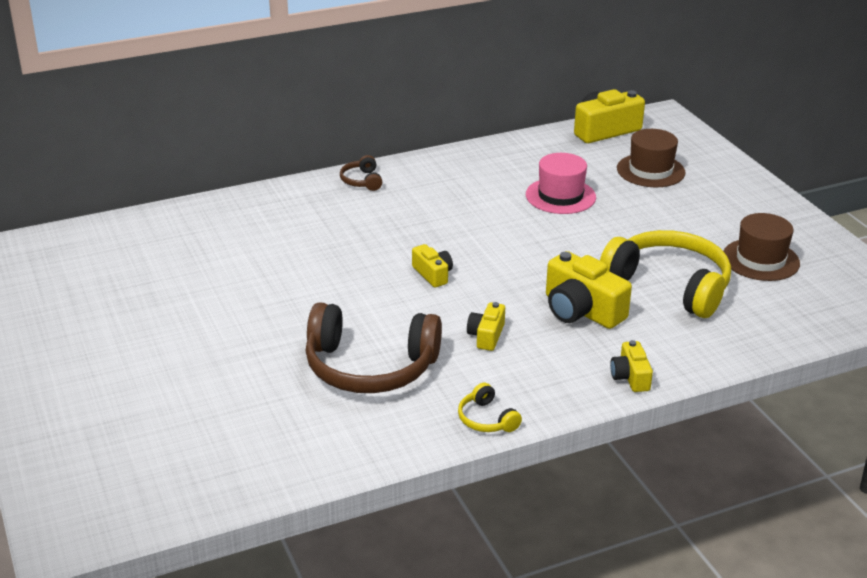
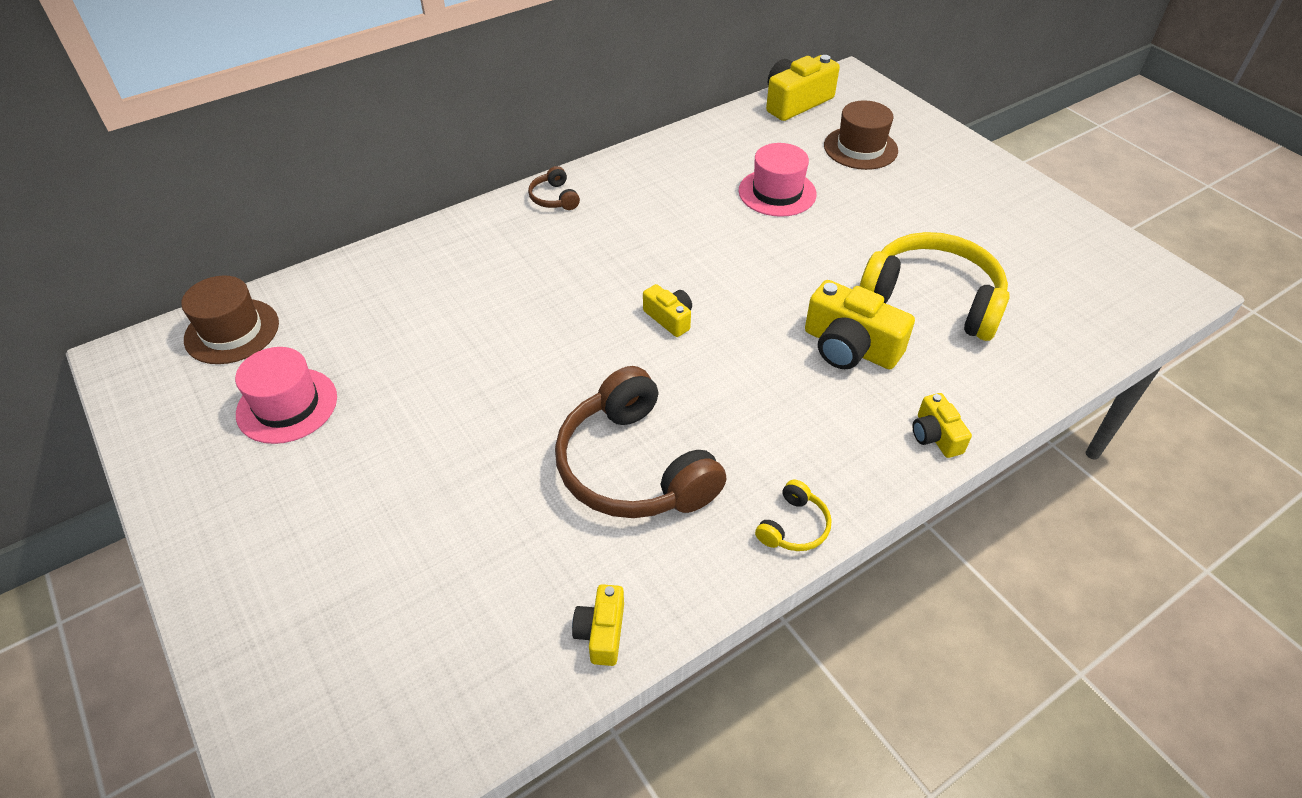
camera: 10 degrees left, 15 degrees up
(106, 296) = (287, 405): none -> pink hat
(370, 367) = (634, 467): brown headphones -> brown headphones turned 60 degrees clockwise
(486, 336) = (756, 399): yellow camera -> yellow camera (601, 632)
(486, 419) = (793, 526): yellow headphones -> yellow headphones turned 105 degrees counterclockwise
(760, 260) = (1015, 251): brown hat -> brown hat (232, 331)

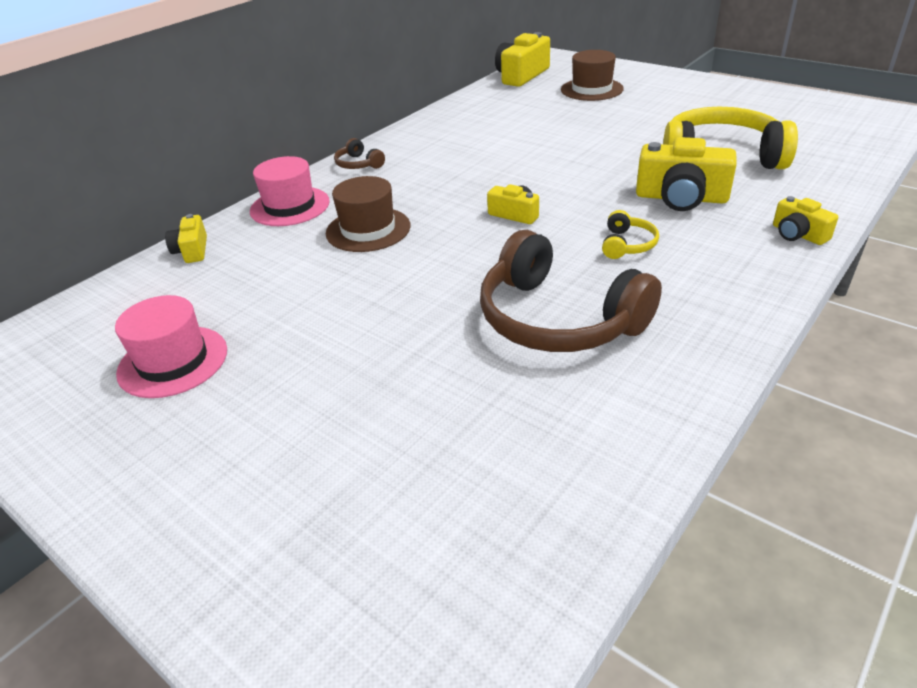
camera: 15 degrees left, 10 degrees down
(232, 331) = (83, 319): brown hat -> brown hat (368, 229)
(601, 632) = (622, 453): yellow camera -> yellow camera (192, 250)
(777, 192) = (546, 124): pink hat -> pink hat (290, 206)
(793, 526) = (735, 323): yellow headphones -> yellow headphones (627, 245)

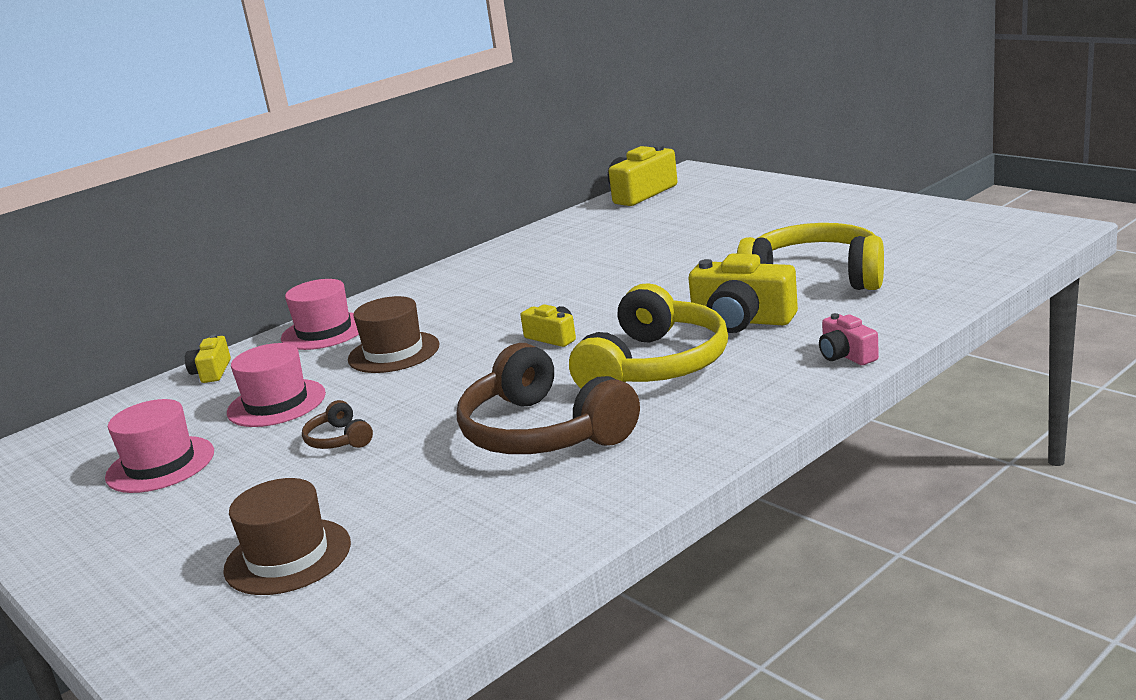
camera: 10 degrees right, 15 degrees down
(272, 286) = (276, 403): none -> pink hat
(358, 164) = (413, 290): brown headphones -> brown headphones (339, 439)
(591, 89) = (713, 208): brown hat -> brown hat (288, 556)
(627, 245) = (654, 365): yellow headphones -> yellow headphones, size x2.30
(798, 234) = (846, 355): yellow camera -> pink camera

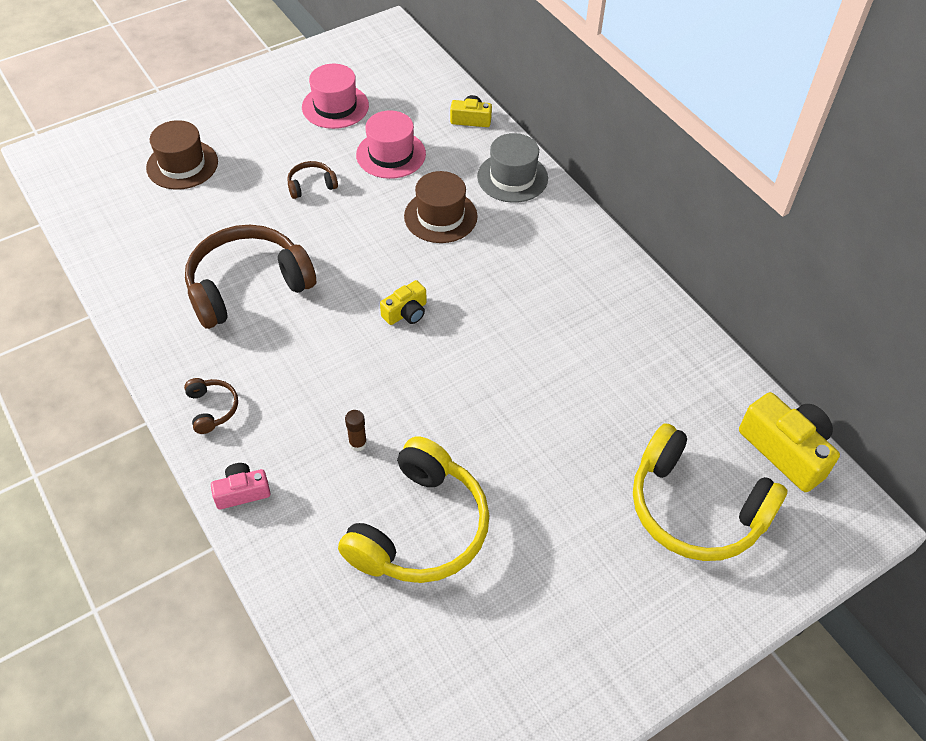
camera: 95 degrees right, 30 degrees up
(324, 331) = (512, 177): pink hat -> grey hat
(654, 365) = (309, 365): yellow headphones -> yellow headphones (695, 508)
(742, 320) = (358, 443): yellow camera -> brown glue stick
(751, 400) = (212, 409): none -> brown headphones

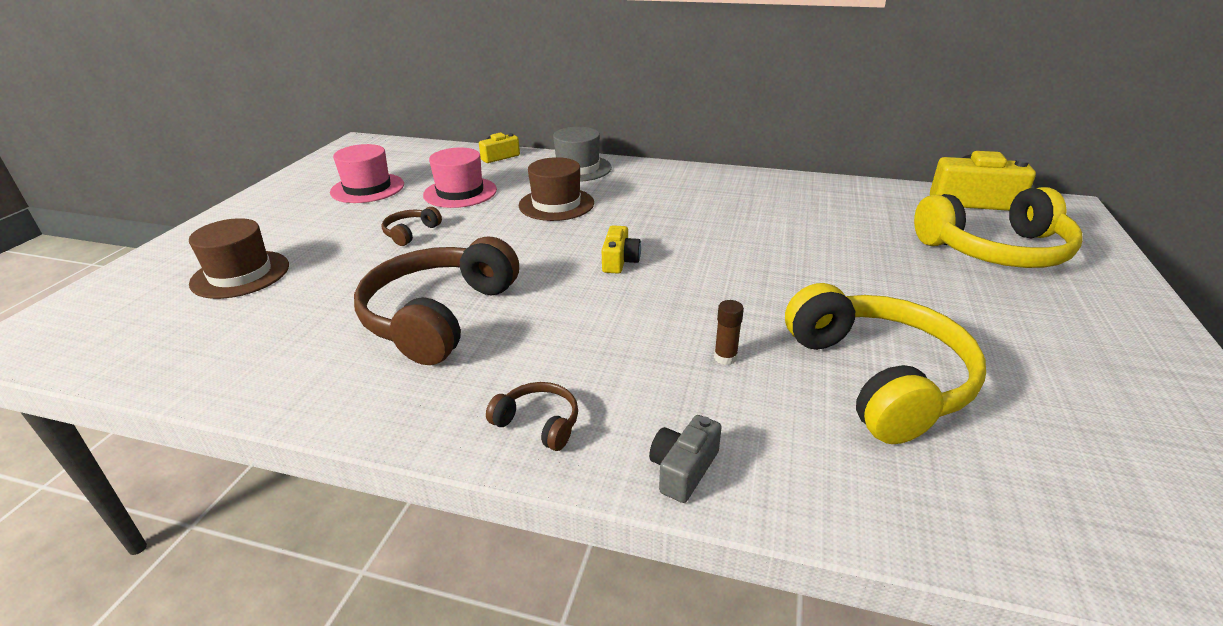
camera: 40 degrees left, 20 degrees down
(242, 492) = (683, 469): pink camera -> grey camera

